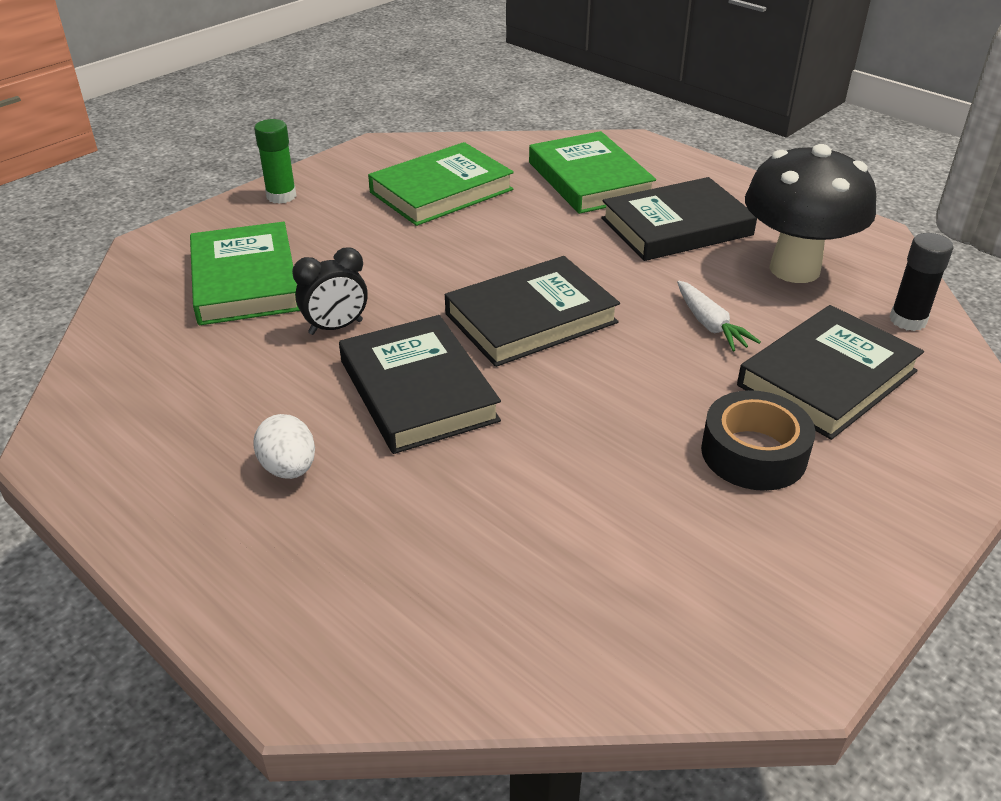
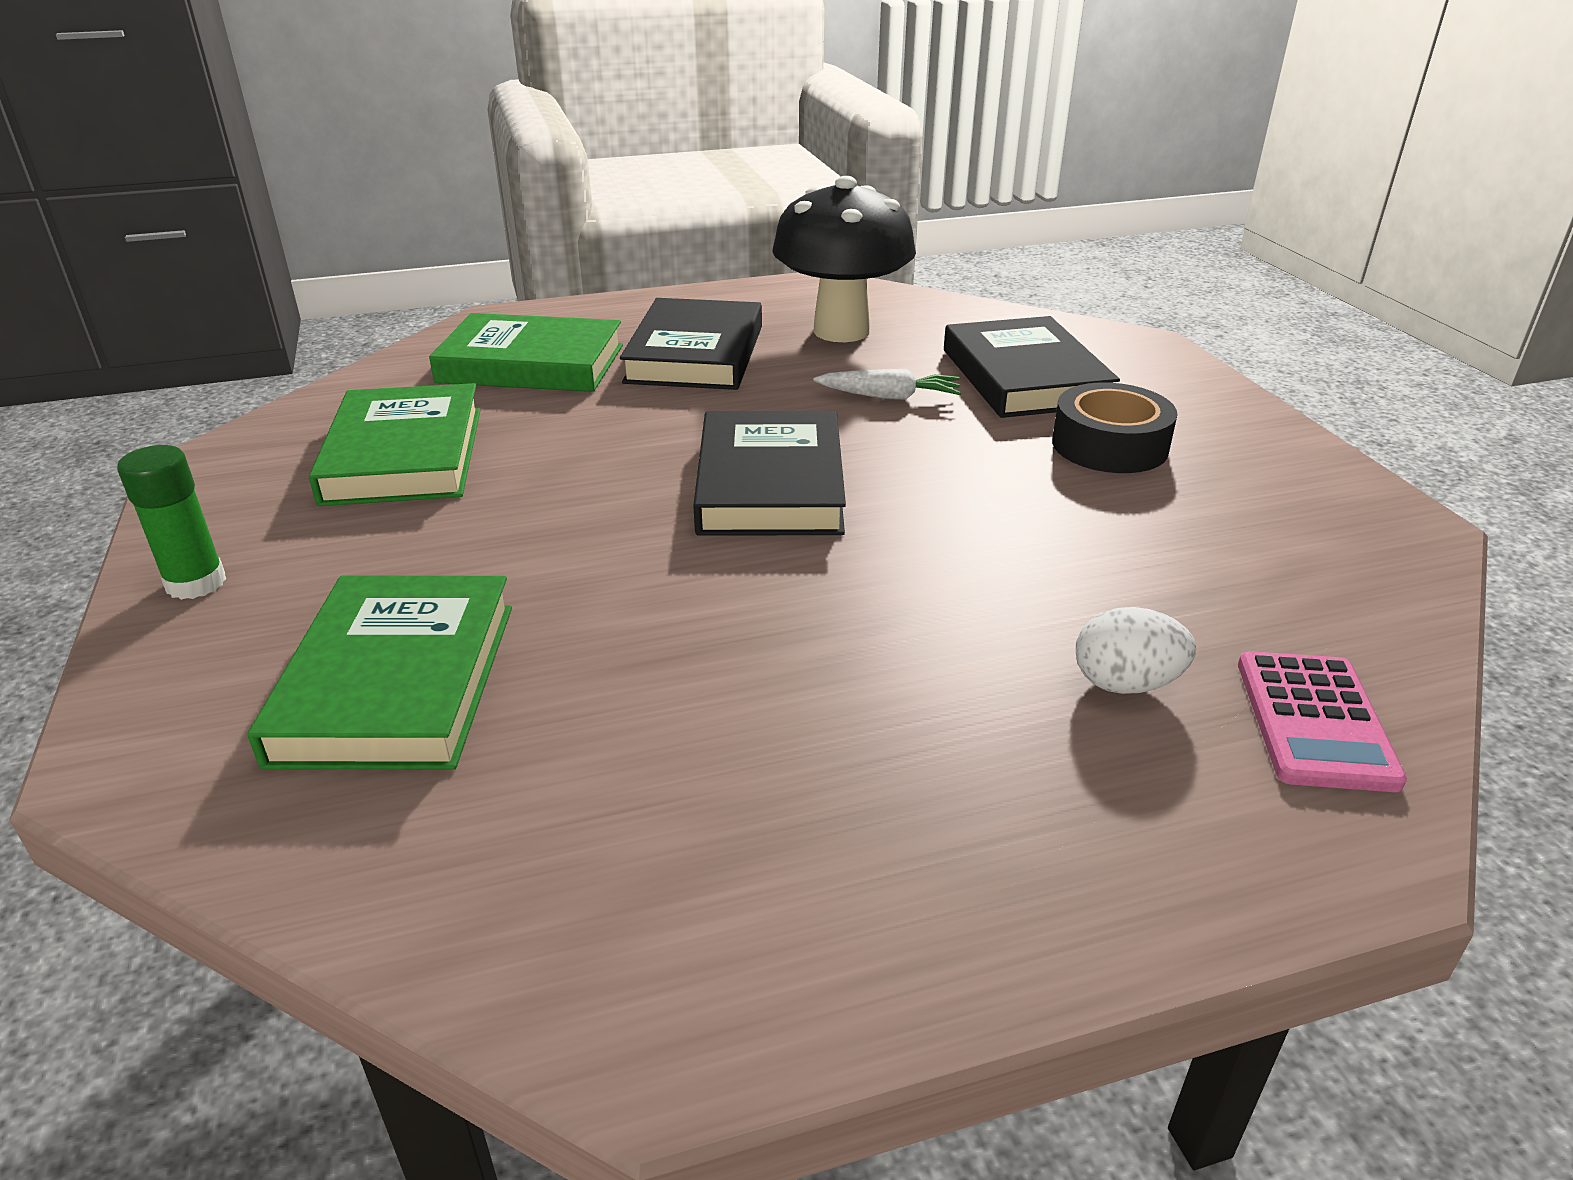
camera: 60 degrees left, 5 degrees down
(245, 281) = (396, 681): green book -> green book turned 75 degrees clockwise
(289, 468) = (924, 757): white egg -> white egg (1125, 684)
(336, 327) = (629, 628): black clock -> none
(417, 390) = (841, 602): black book -> none
(436, 639) = (1315, 721): none -> pink calculator
(908, 320) = (971, 318): black glue stick -> none

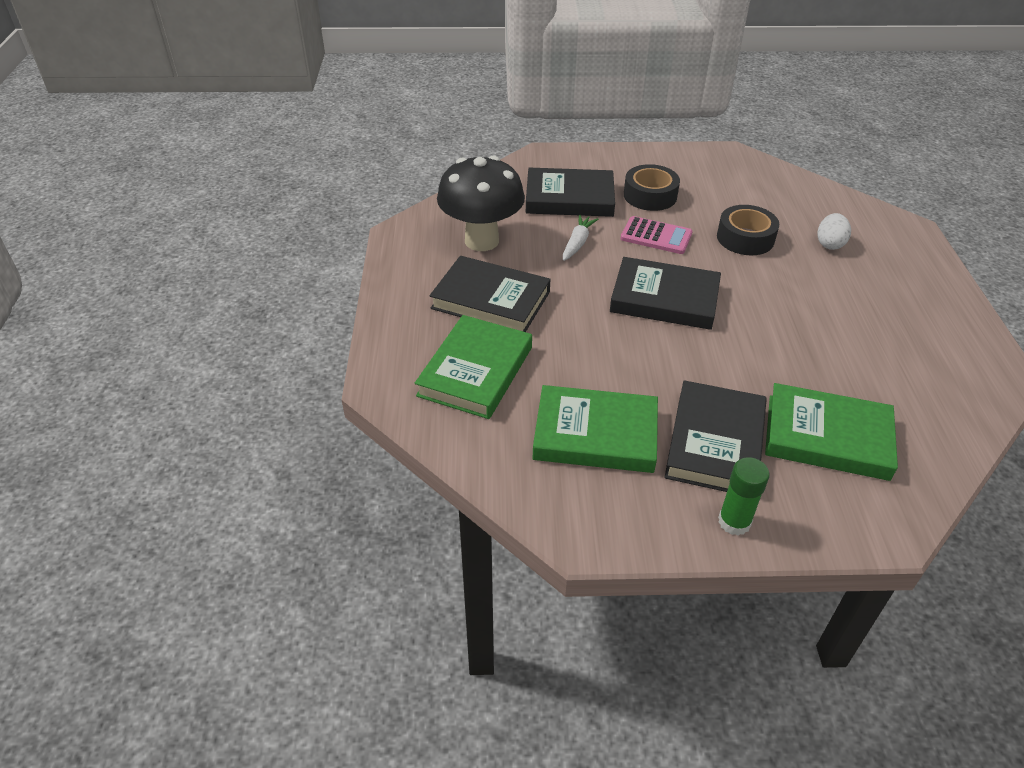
camera: 75 degrees left, 10 degrees up
(383, 556) = (715, 443): none -> black book
(1046, 560) = (745, 238): none -> black tape
(1315, 721) = (850, 214): pink calculator -> pink calculator (656, 236)

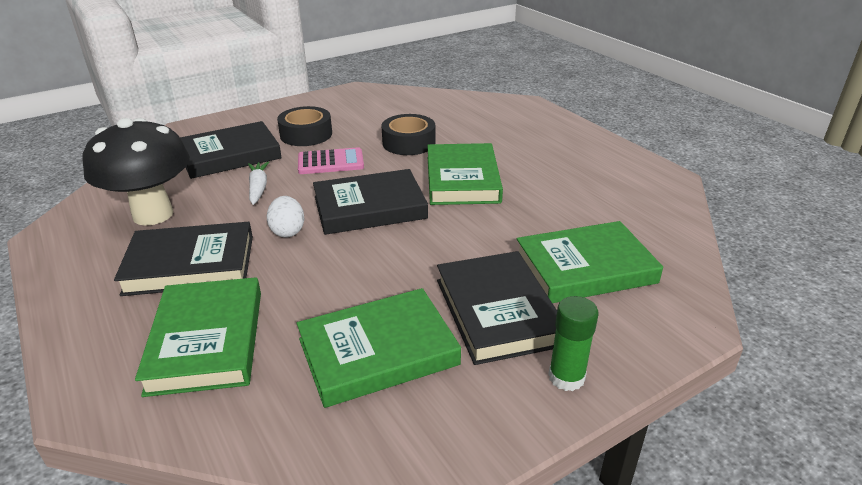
camera: 30 degrees left, 10 degrees down
(772, 299) = (462, 179): none -> green book
(829, 244) = (477, 129): white egg -> white egg (288, 231)

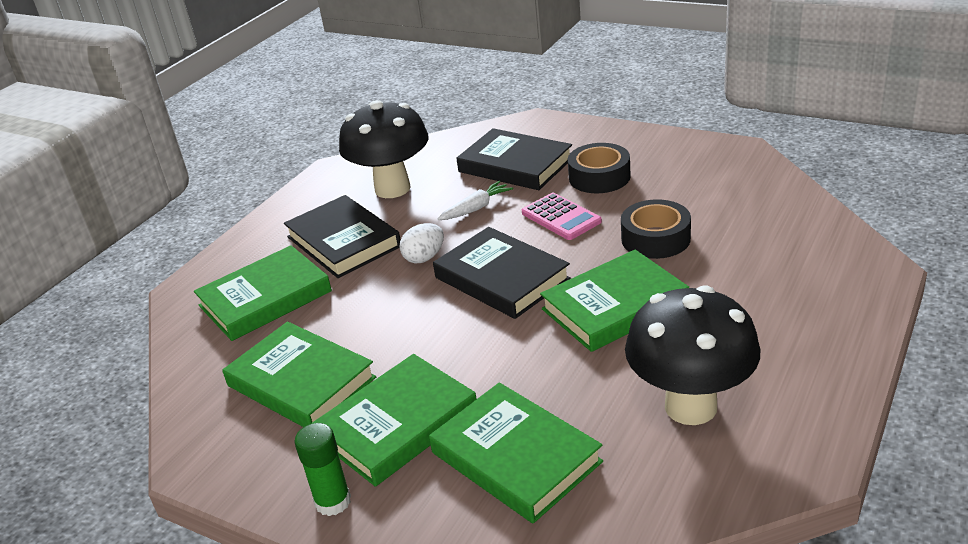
camera: 65 degrees right, 0 degrees up
(497, 311) = (398, 425): black book -> green book
(590, 191) = (690, 406): none -> black mushroom

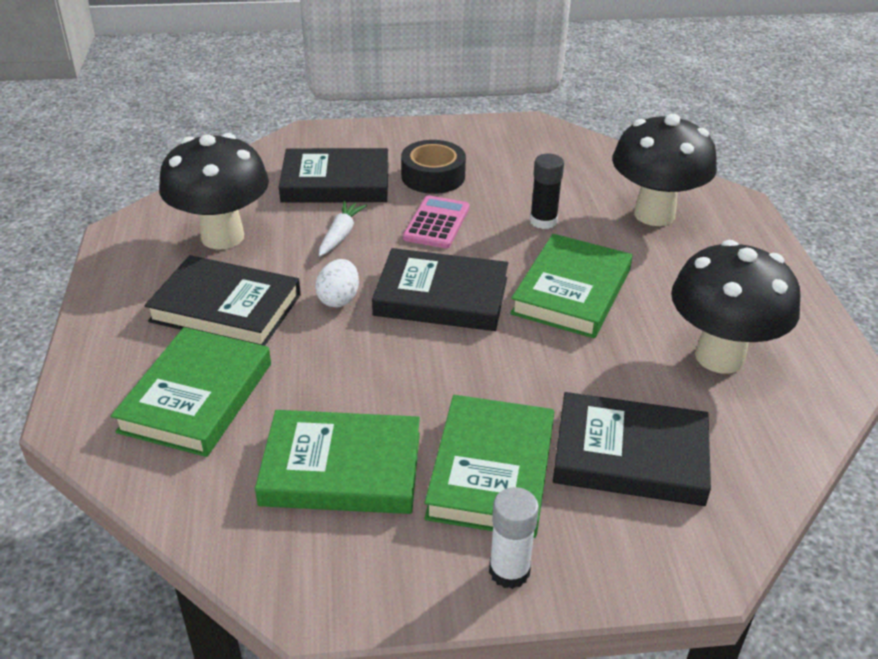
camera: 40 degrees left, 5 degrees up
(333, 501) = (509, 571): green glue stick -> white glue stick
(515, 457) = (630, 456): green book -> black book
(561, 217) = (436, 223): pink calculator -> pink calculator turned 90 degrees counterclockwise
(655, 239) = (543, 221): black tape -> black glue stick
(772, 259) = (654, 214): none -> black mushroom

